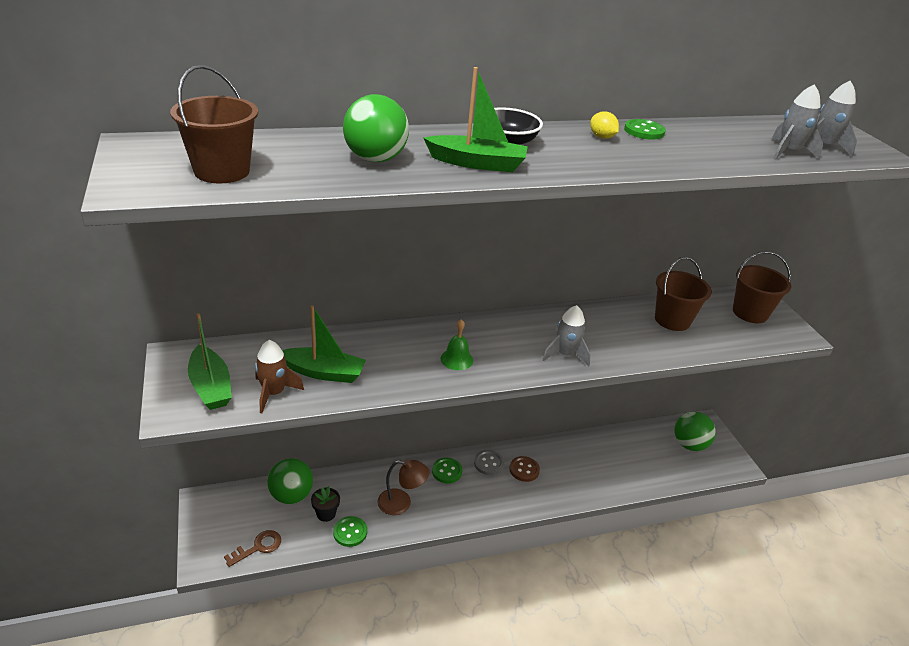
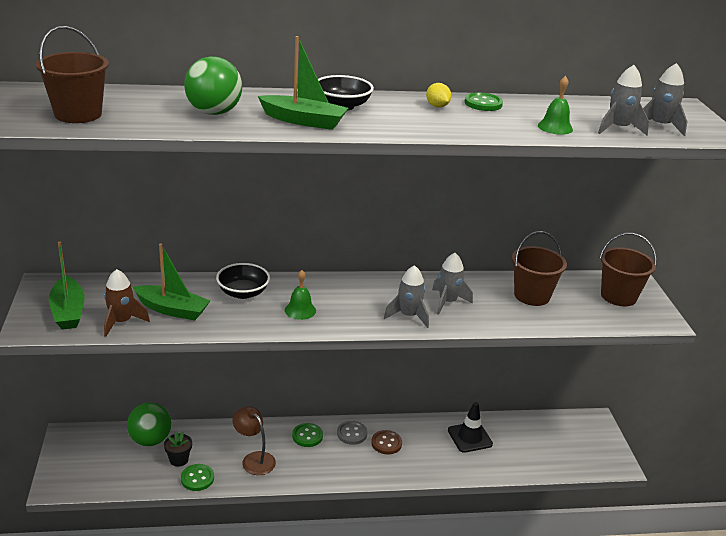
camera: 10 degrees right, 5 degrees down
(258, 547) = (107, 481): brown key -> none
(391, 344) = (243, 293): none -> black bowl
(401, 503) = (254, 459): brown lamp -> brown lamp turned 150 degrees counterclockwise
(597, 335) = (447, 302): none -> grey rocket
(599, 454) = (469, 437): none -> black traffic cone
(689, 444) = (570, 439): green ball -> none
(729, 154) = (555, 127): none -> green bell

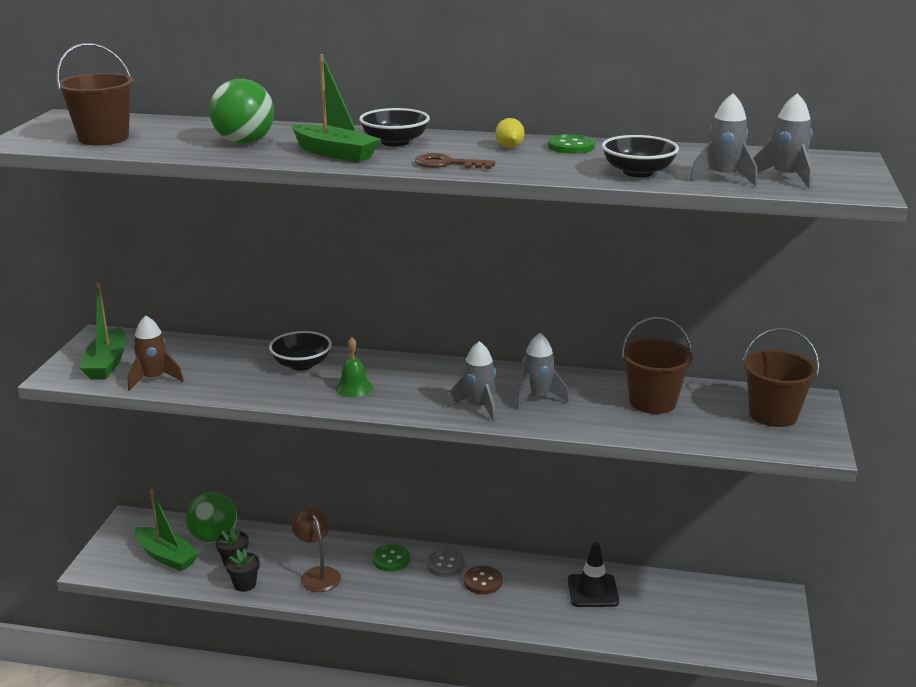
camera: 20 degrees right, 5 degrees down
(172, 310) = (214, 373): green boat -> green boat (166, 556)
(197, 478) = (245, 584): green button -> black flower pot
(405, 127) = (447, 164): none -> brown key
(555, 127) = (638, 172): green bell -> black bowl

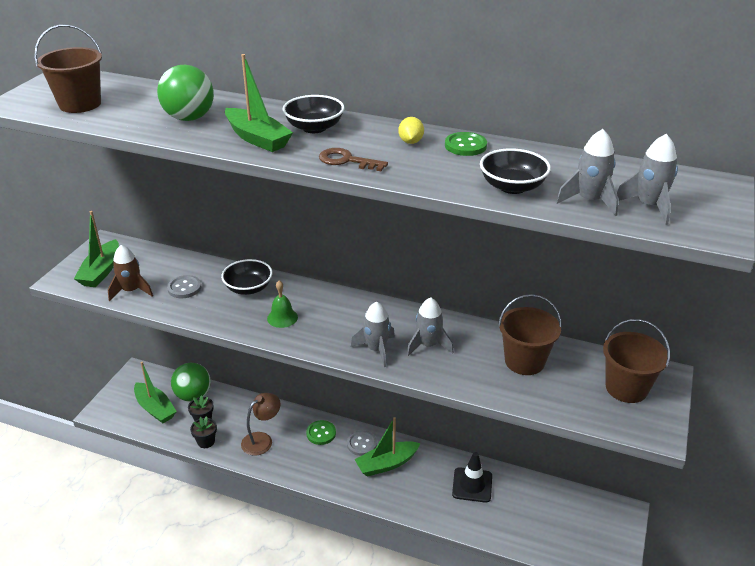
camera: 10 degrees right, 10 degrees up
(221, 370) = (184, 288): none -> grey button
(317, 574) = (262, 440): brown lamp -> brown lamp turned 60 degrees clockwise
(482, 581) = (387, 464): brown button -> green boat

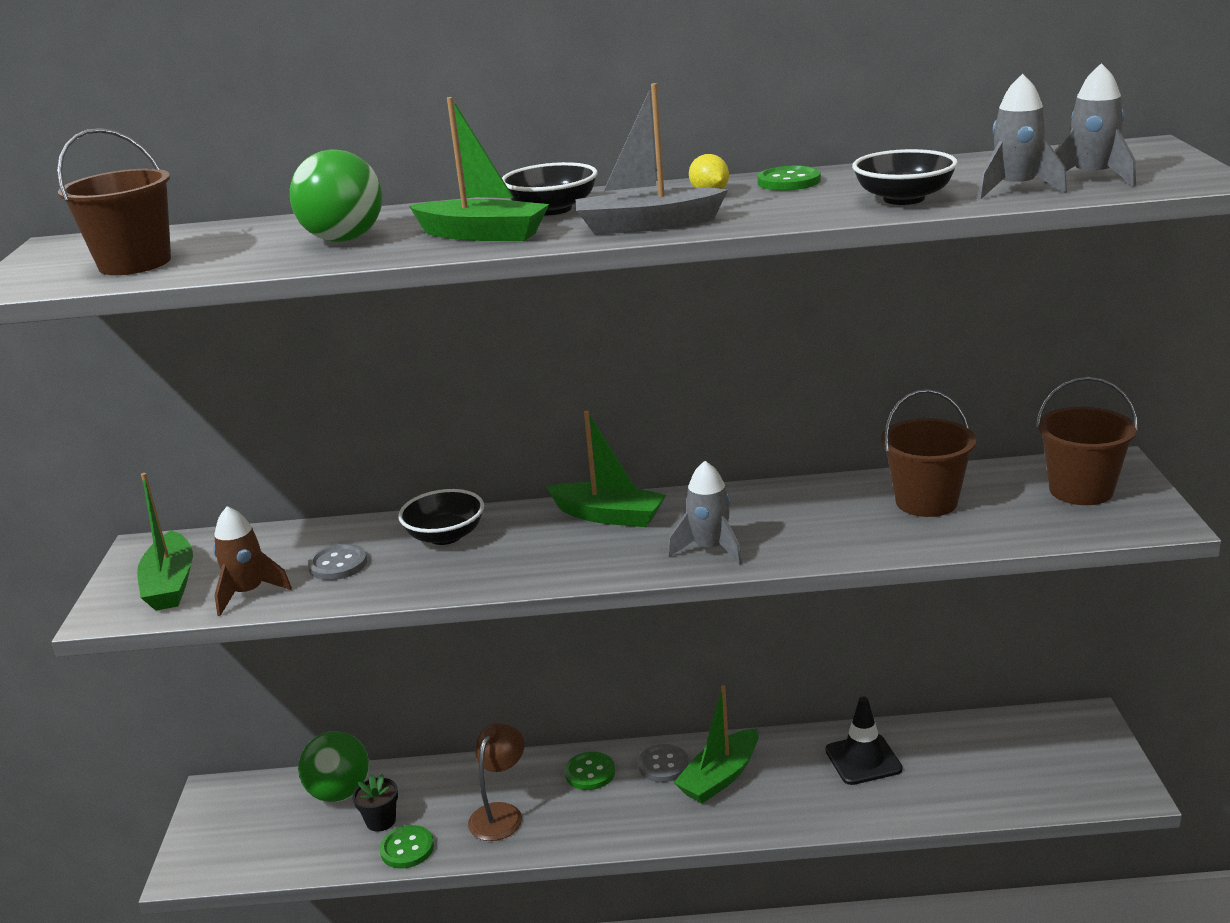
camera: 20 degrees left, 10 degrees down
(155, 408) = (284, 833): green boat -> green boat (608, 516)
(206, 441) = (407, 849): black flower pot -> green button
(282, 317) = (532, 554): green bell -> none
(347, 161) = (647, 225): brown key -> grey boat
(428, 345) = (779, 523): grey rocket -> none

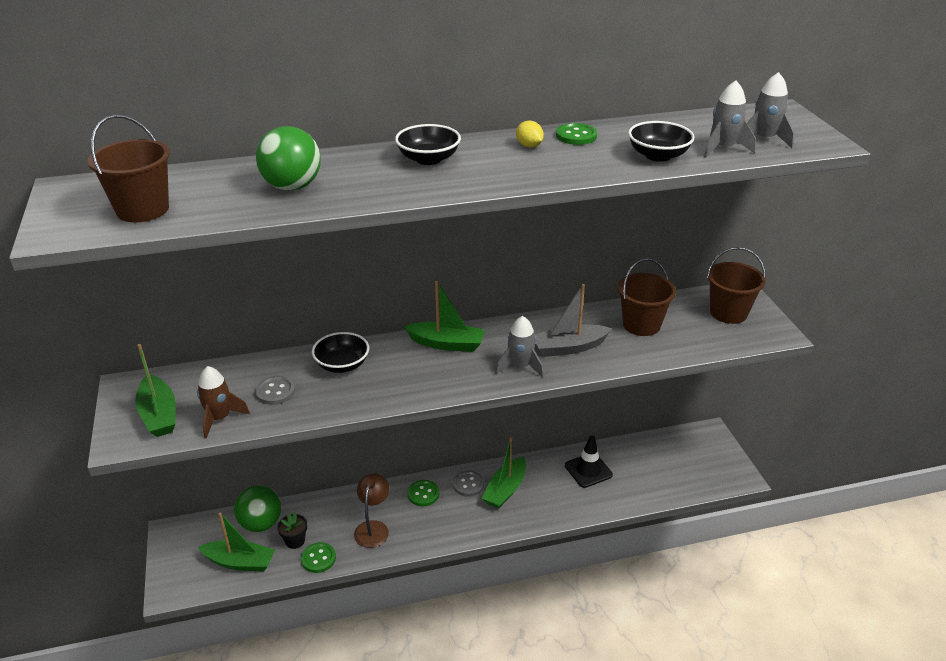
camera: 15 degrees left, 10 degrees up
(482, 235) = (392, 184): green boat -> green boat (239, 562)
(647, 225) = (502, 177): grey boat -> grey boat (569, 347)

